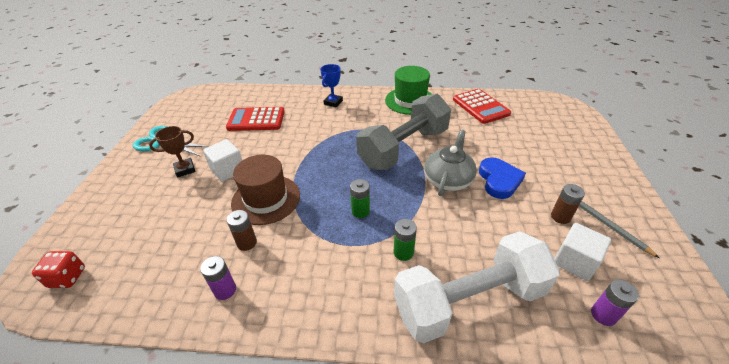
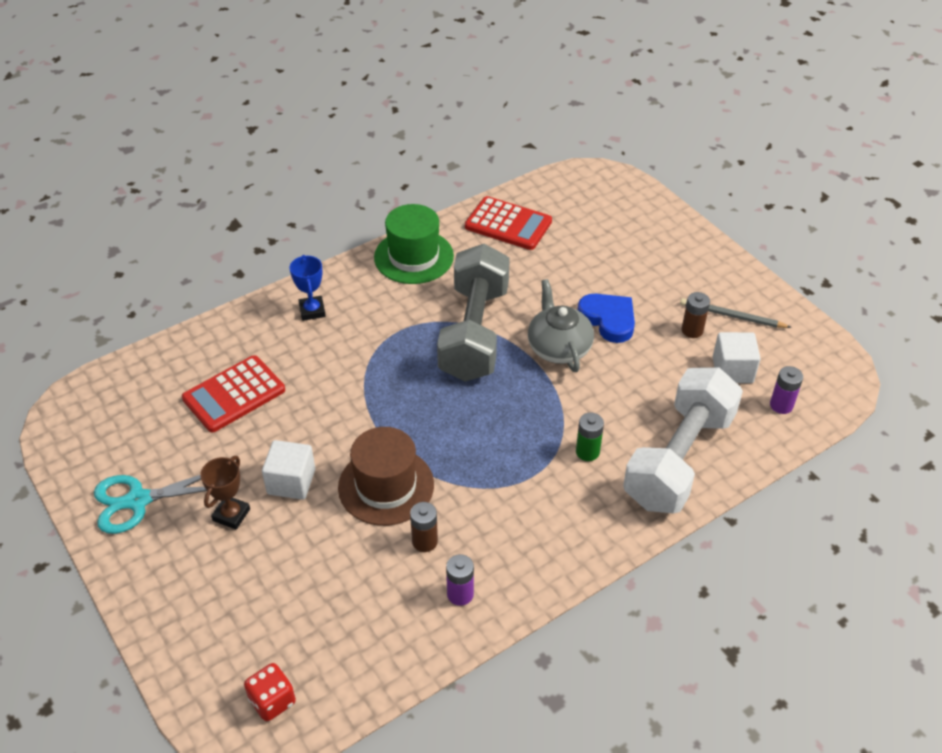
camera: 40 degrees left, 5 degrees up
(360, 211) = (505, 436): green battery -> none

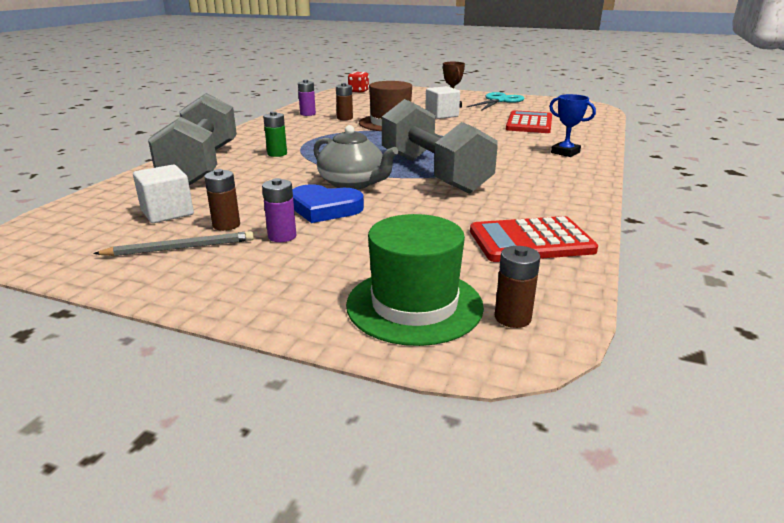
camera: 145 degrees right, 20 degrees down
(413, 257) = (564, 193): green hat -> green hat (414, 305)
(584, 186) = (512, 318): none -> brown battery
(679, 459) = (202, 165): white dumbbell -> grey dumbbell
(781, 405) = (107, 206): purple battery -> purple battery (282, 236)

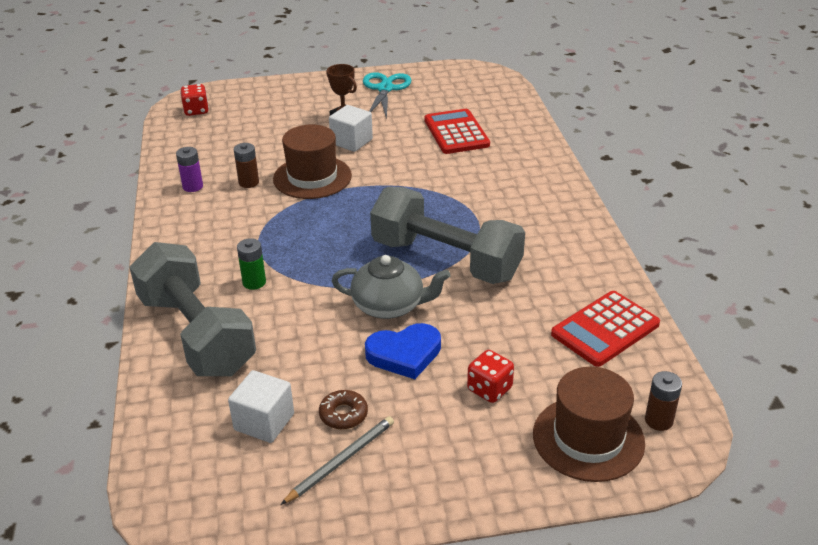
camera: 30 degrees left, 10 degrees up
(226, 225) = (343, 414): brown battery -> brown donut
(282, 236) = (410, 407): purple battery -> none
(364, 245) = (489, 389): none -> red dice
(414, 305) = (588, 438): green hat -> brown hat
(565, 152) = (531, 180): blue trophy -> none

